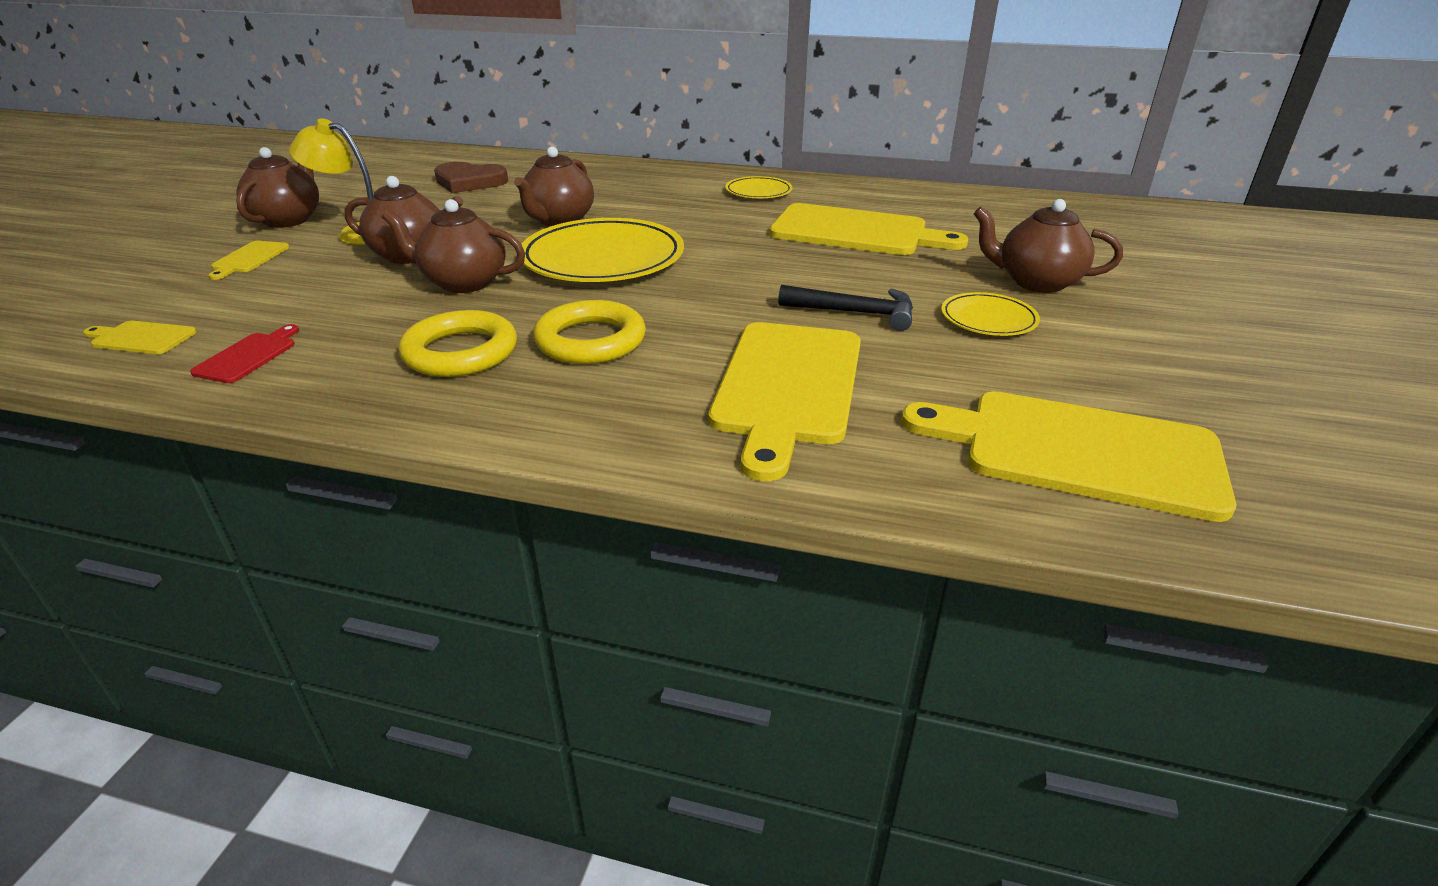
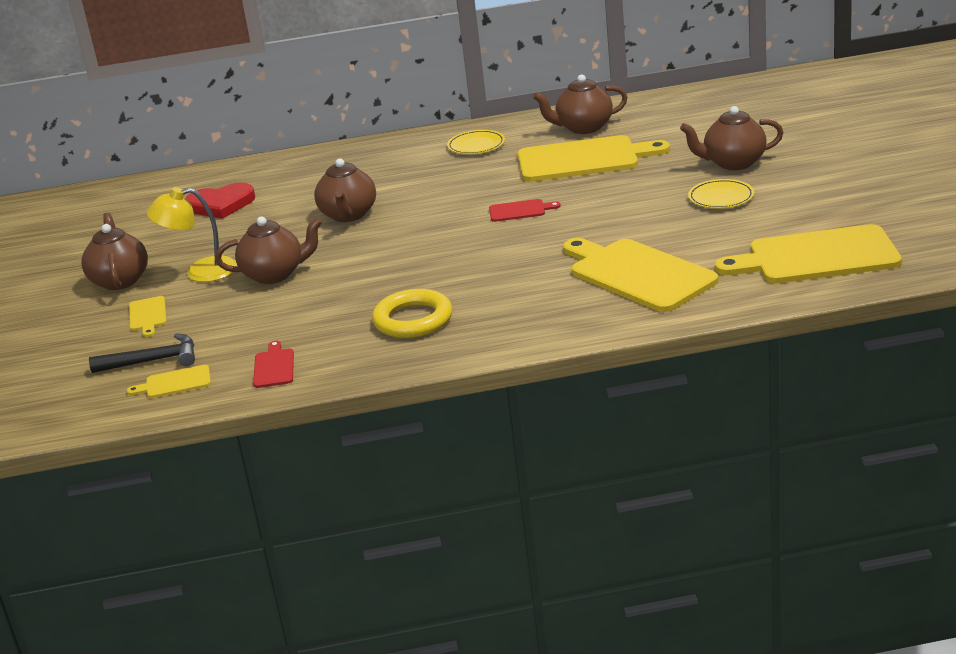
camera: 20 degrees left, 5 degrees down
(463, 283) = (346, 280): brown teapot -> brown teapot (583, 128)
(469, 182) = (221, 205): brown heart -> red heart
(590, 340) = (488, 287): yellow ring -> none
(603, 258) = (424, 233): yellow plate -> none
(729, 264) = (520, 210): none -> red cutting board
(788, 387) = (638, 274): yellow cutting board -> yellow cutting board turned 150 degrees clockwise
(855, 313) = (637, 218): black hammer -> black hammer (153, 361)

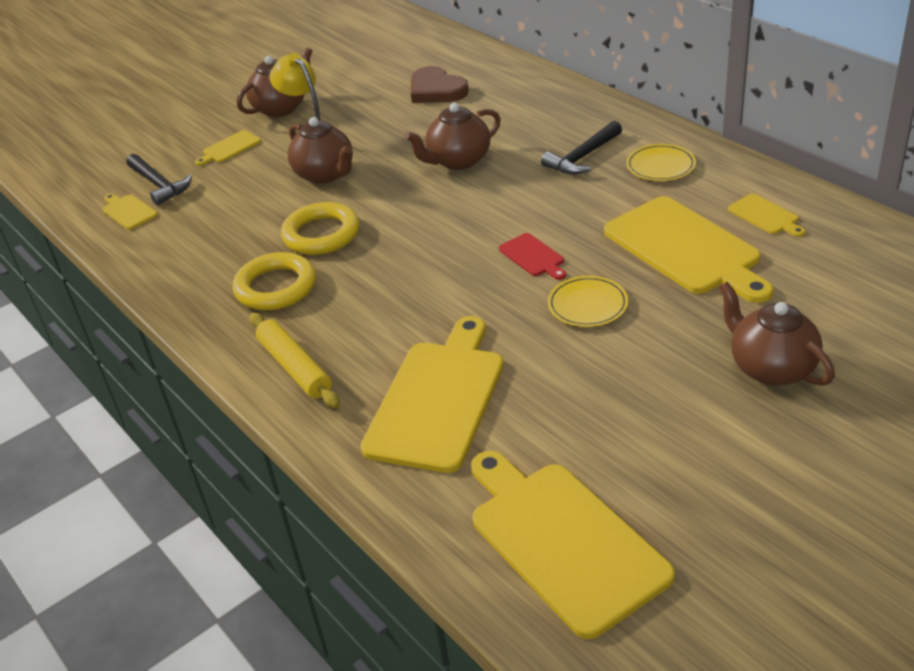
camera: 60 degrees right, 10 degrees up
(221, 205) = (436, 90): red heart -> brown heart
(274, 367) = (167, 248): red cutting board -> none
(365, 289) = (321, 234): none -> yellow ring
(421, 168) = (582, 157): none -> black hammer
(532, 325) = (294, 367): none -> yellow rolling pin
(583, 128) = (765, 216): brown teapot -> yellow cutting board
(721, 197) = (667, 393): yellow plate -> yellow plate (587, 305)

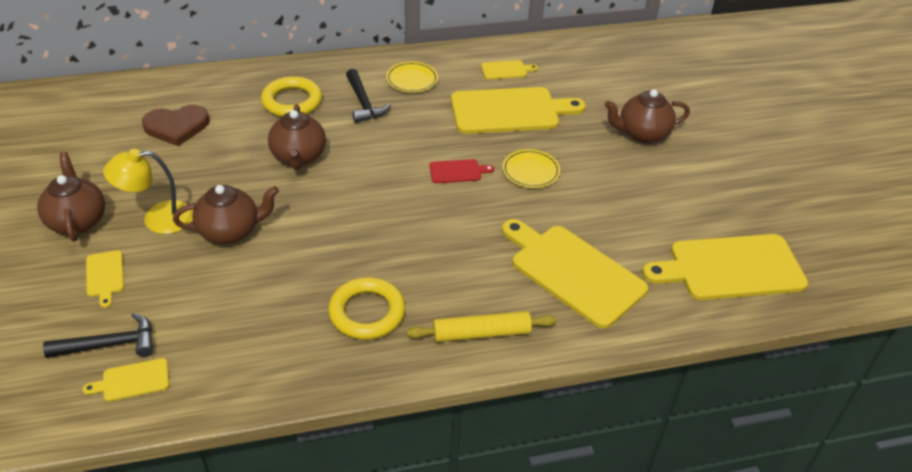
camera: 70 degrees left, 5 degrees up
(321, 234) = (319, 263): yellow ring -> yellow ring (292, 101)

